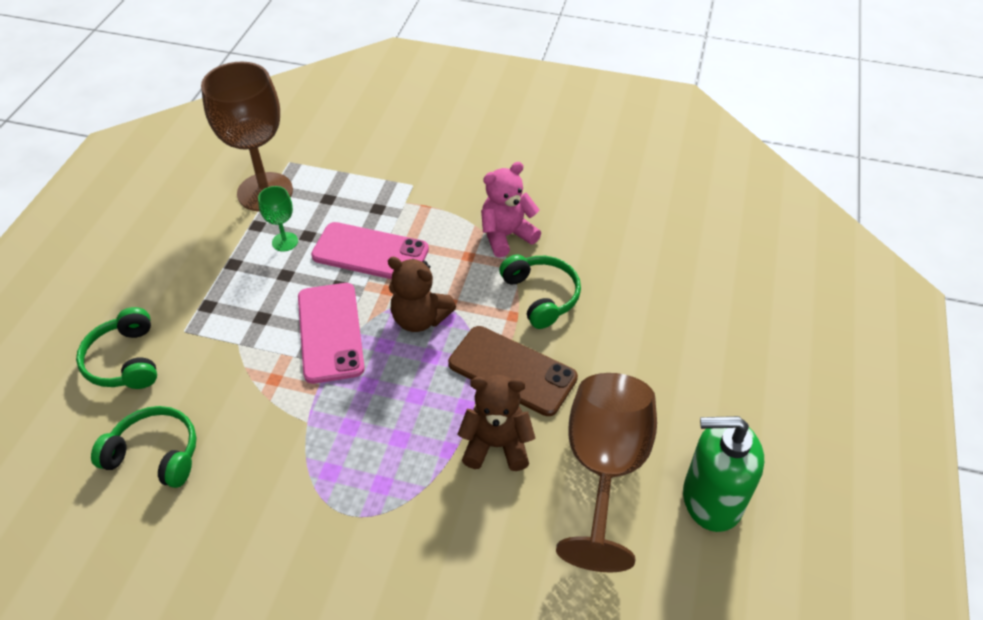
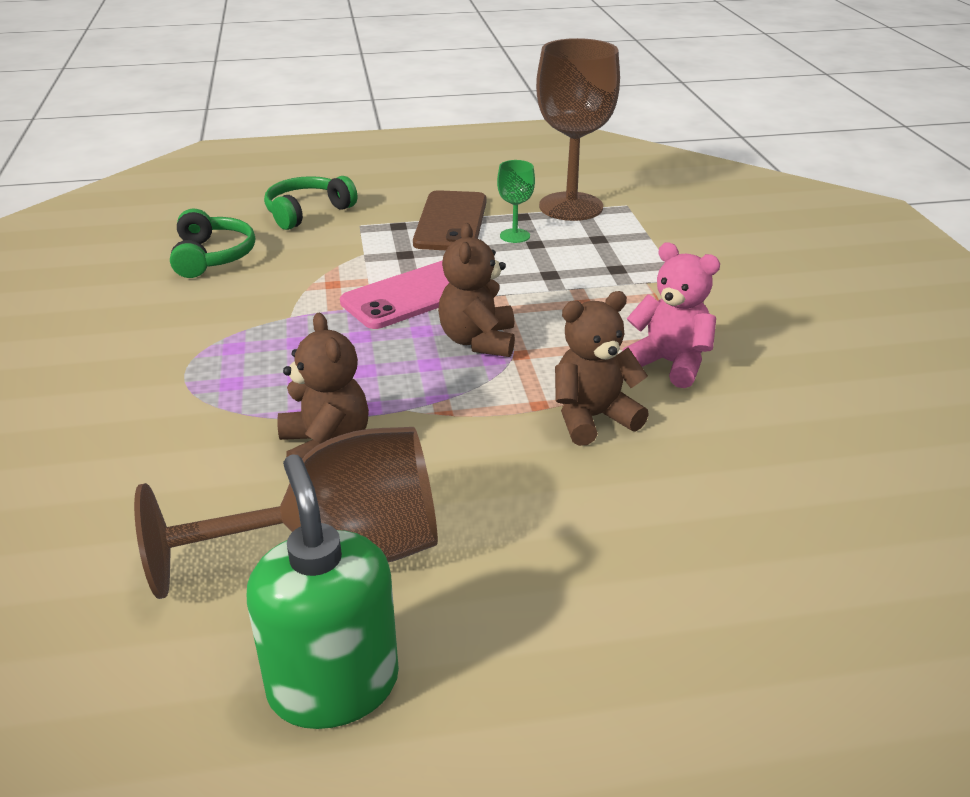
camera: 65 degrees right, 15 degrees down
(370, 253) = (547, 284): pink phone -> none
(512, 371) = (448, 428): brown phone -> brown phone (451, 222)
(541, 296) = (592, 418): green headphones -> brown teddy bear

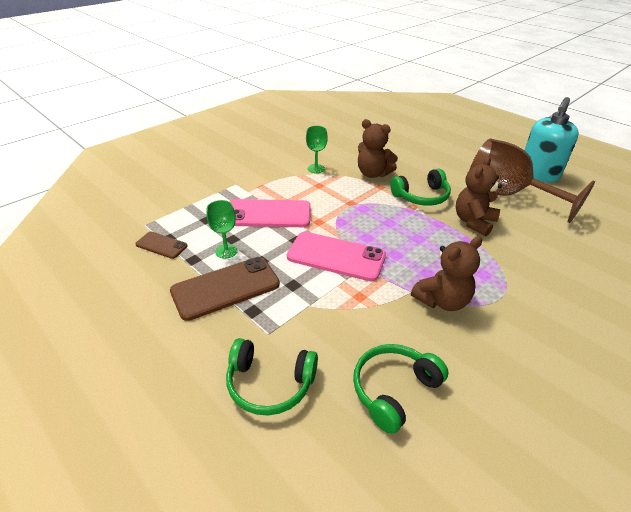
camera: 125 degrees left, 5 degrees up
(333, 685) = (538, 174): green soap dispenser -> turquoise soap dispenser
(458, 434) = (421, 196): none -> green headphones
(478, 341) = (355, 217): brown teddy bear -> brown teddy bear (442, 301)
(565, 280) = (268, 214): none -> pink phone
(571, 207) = (161, 245): brown goblet -> brown phone
(669, 363) = (316, 168): pink teddy bear -> green goblet

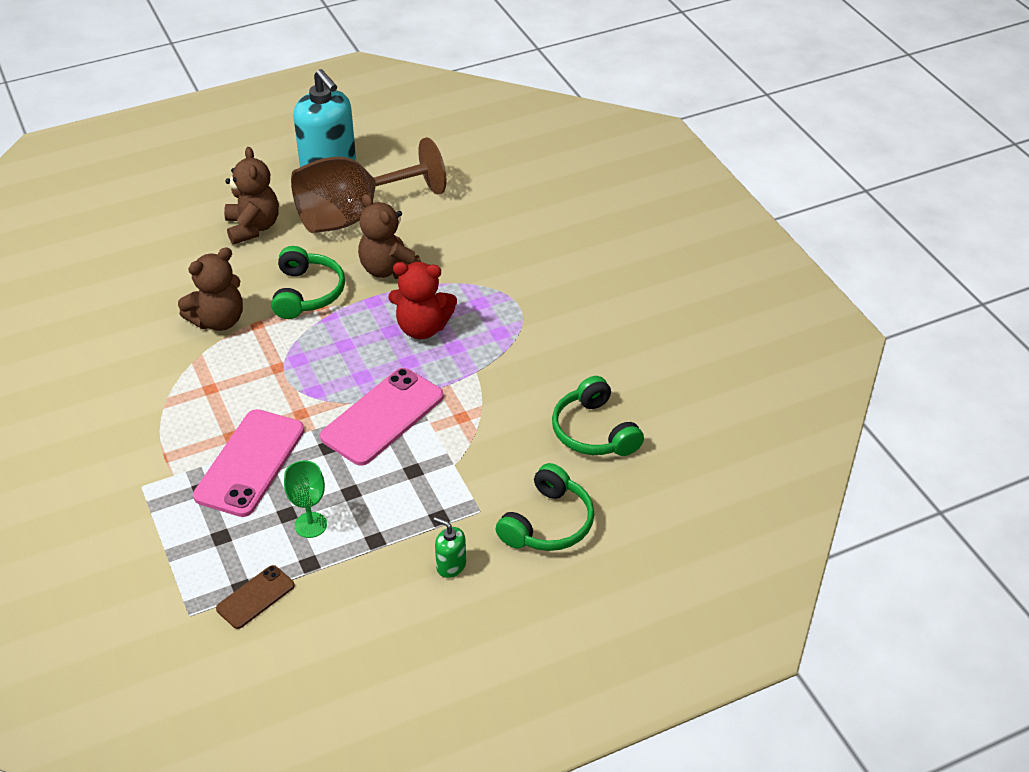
camera: 70 degrees left, 5 degrees up
(207, 331) = (451, 565): none -> green soap dispenser
(225, 288) = (385, 537): brown phone -> none
(316, 168) = (160, 379): green goblet -> none
(432, 252) = (422, 328): none -> red teddy bear
(442, 301) = (501, 352): brown teddy bear -> brown teddy bear (253, 227)

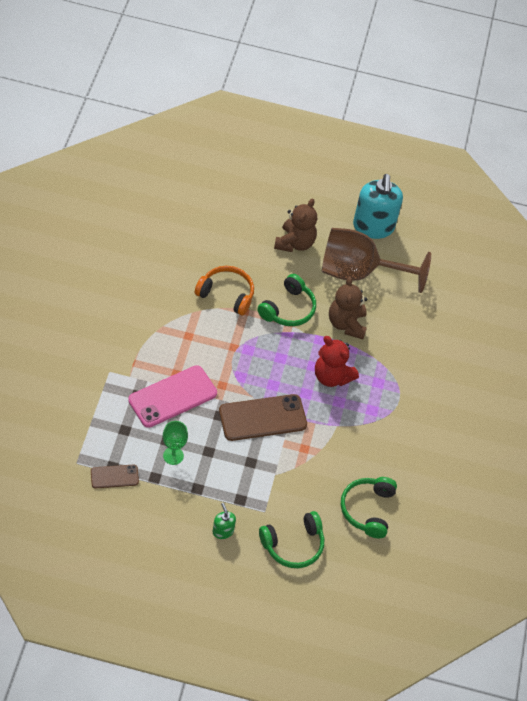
camera: 30 degrees right, 10 degrees up
(218, 320) = (226, 294): brown teddy bear -> orange headphones
(383, 417) = (262, 418): pink phone -> brown phone

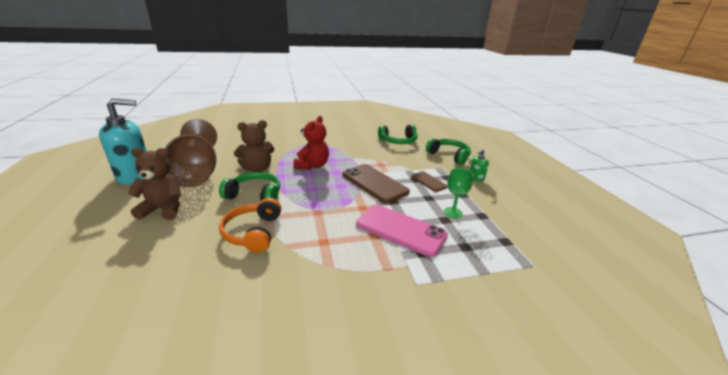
camera: 110 degrees left, 25 degrees down
(114, 476) = (511, 237): brown phone -> brown phone (428, 181)

